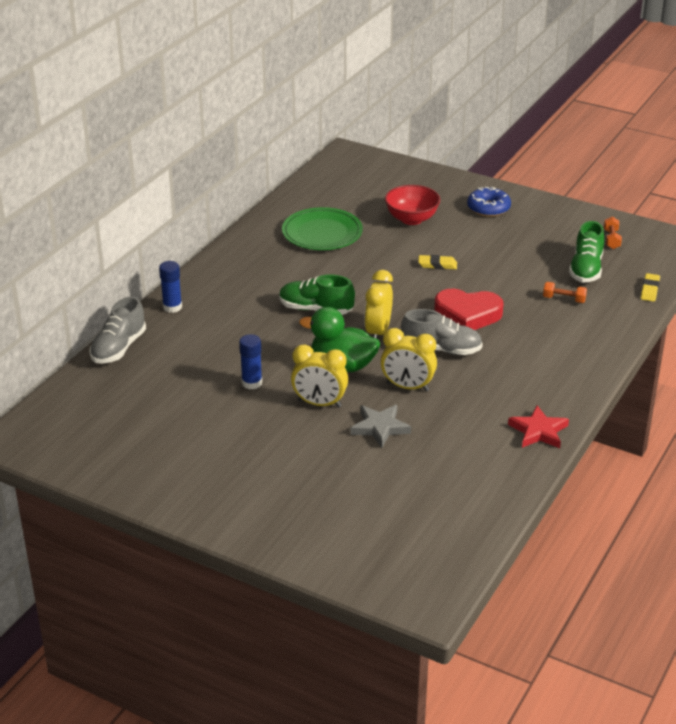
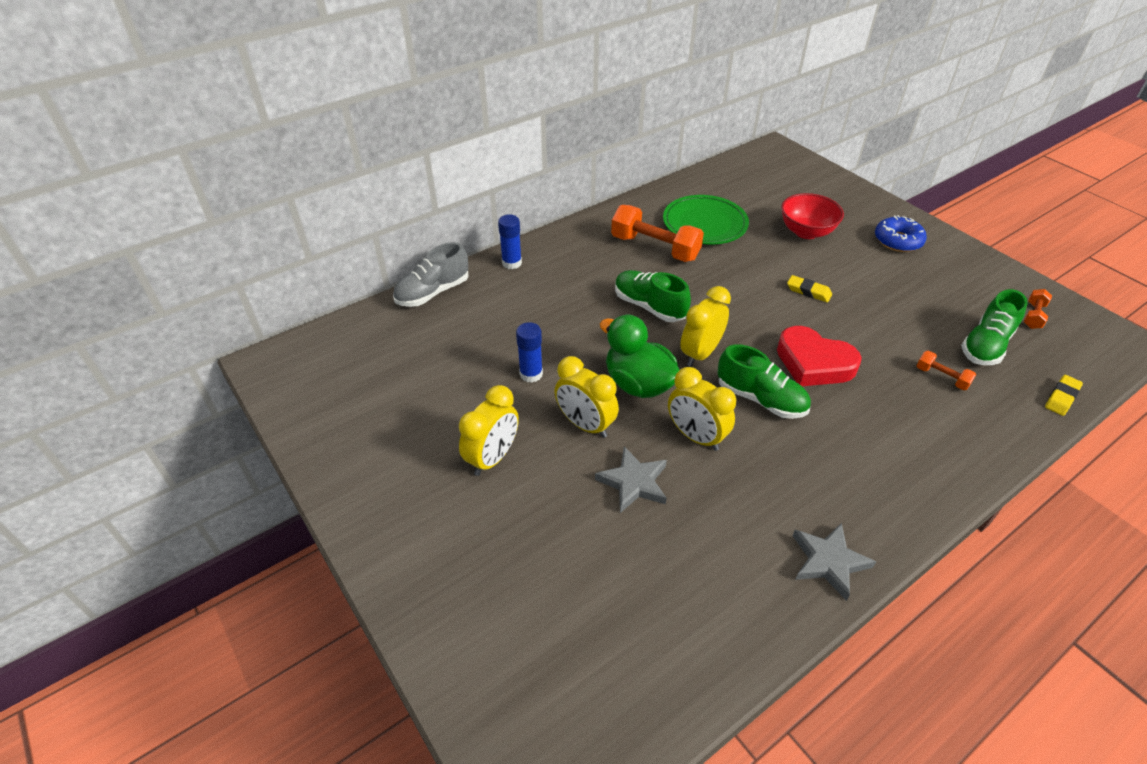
camera: 25 degrees right, 10 degrees up
(263, 444) = (492, 458): none -> yellow clock
(291, 263) = (655, 248): none -> orange dumbbell
(441, 349) = (760, 399): grey shoe -> green shoe
(538, 431) = (828, 561): red star -> grey star

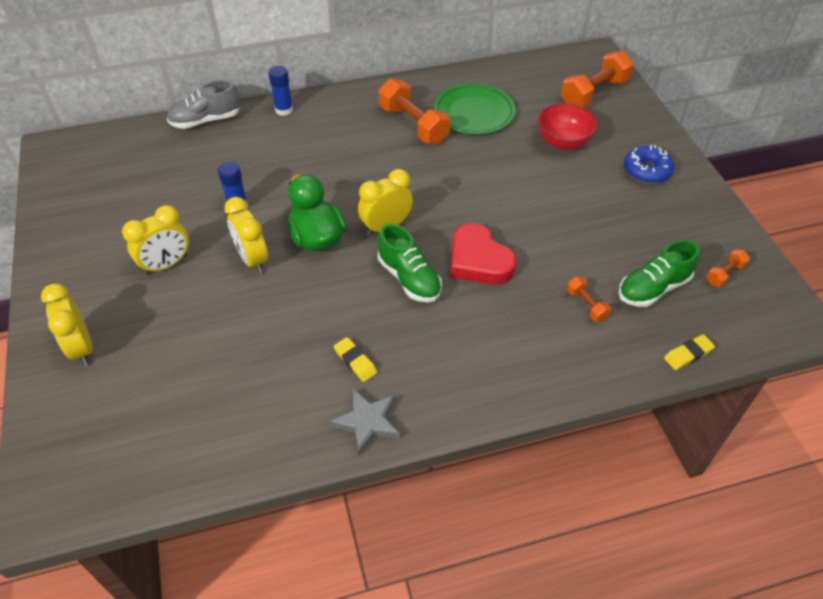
camera: 20 degrees right, 5 degrees up
(634, 482) = (259, 314): grey star -> none
(649, 306) = (372, 175): green shoe -> none
(696, 436) = (333, 293): yellow clock -> yellow clock (81, 348)
(800, 182) = (594, 93): none -> orange dumbbell
(808, 291) = (523, 197): yellow eraser -> yellow eraser (355, 361)

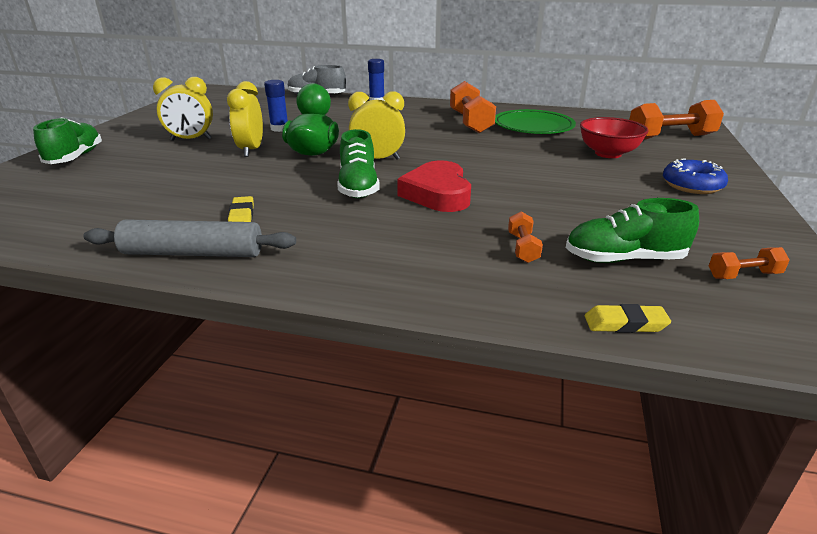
camera: 30 degrees right, 20 degrees down
(81, 348) = (75, 158): yellow clock -> green shoe
(367, 422) = (193, 253): grey star -> grey rolling pin

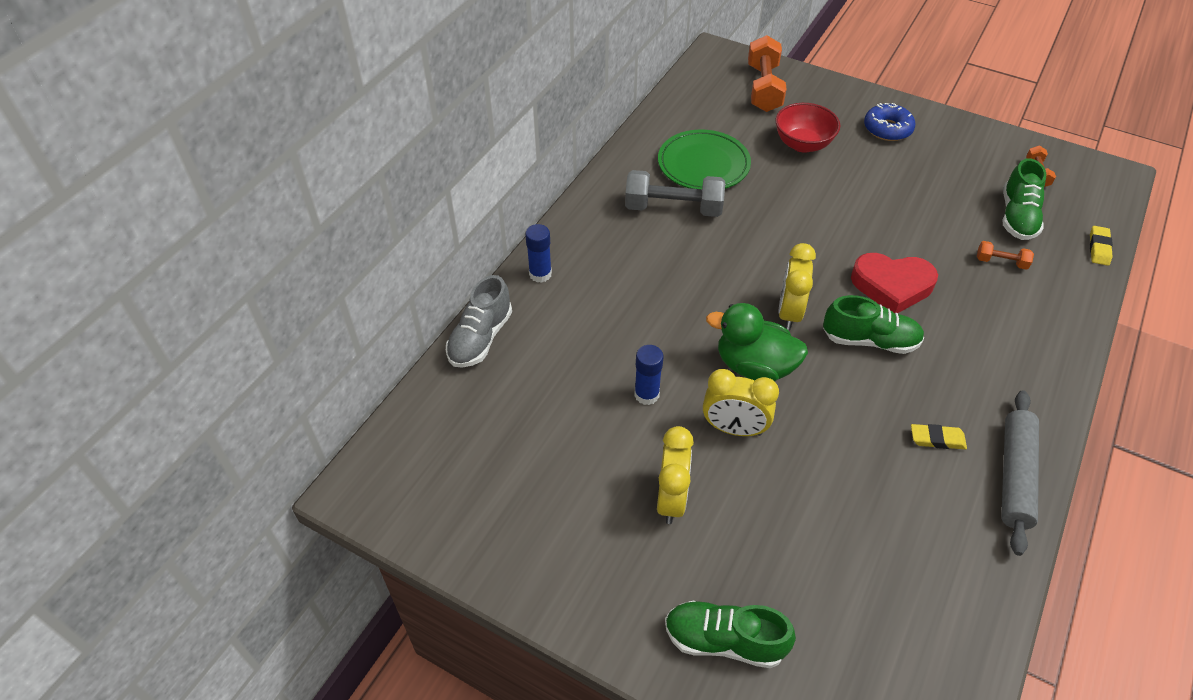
camera: 75 degrees left, 20 degrees up
(470, 122) = (673, 208): orange dumbbell -> grey dumbbell

